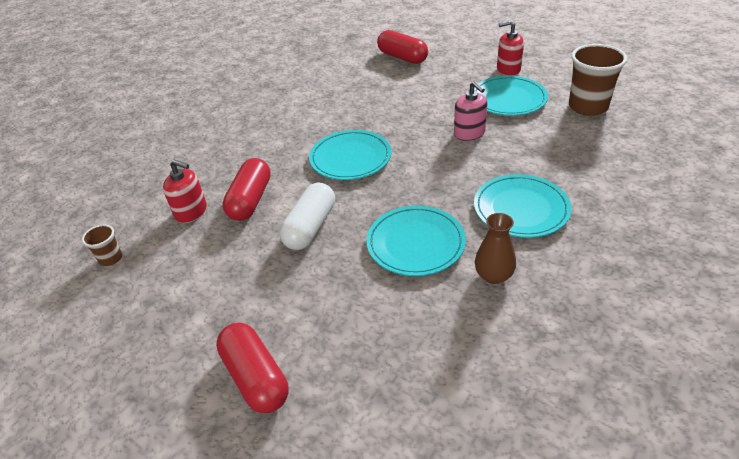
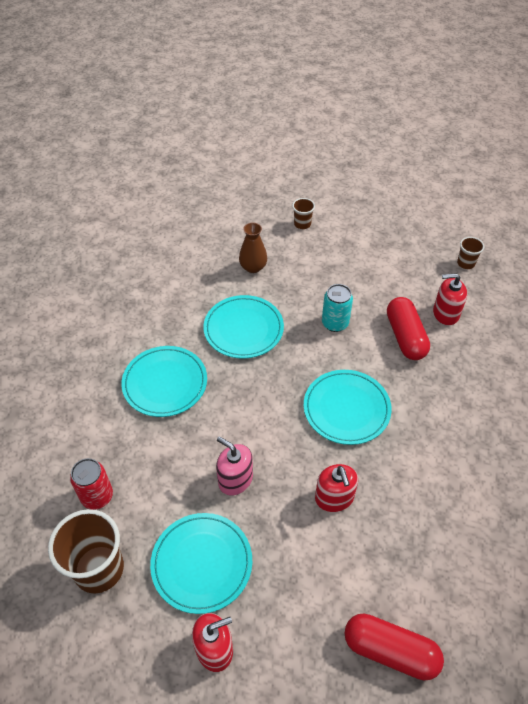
camera: 155 degrees right, 10 degrees up
(256, 377) = (302, 224): red capsule -> brown cup
(310, 227) = (335, 323): white capsule -> turquoise can
(396, 113) = (334, 498): none -> red soap dispenser
(493, 275) = (177, 317): brown vase -> brown vase (253, 267)
(592, 141) = (97, 496): none -> red can

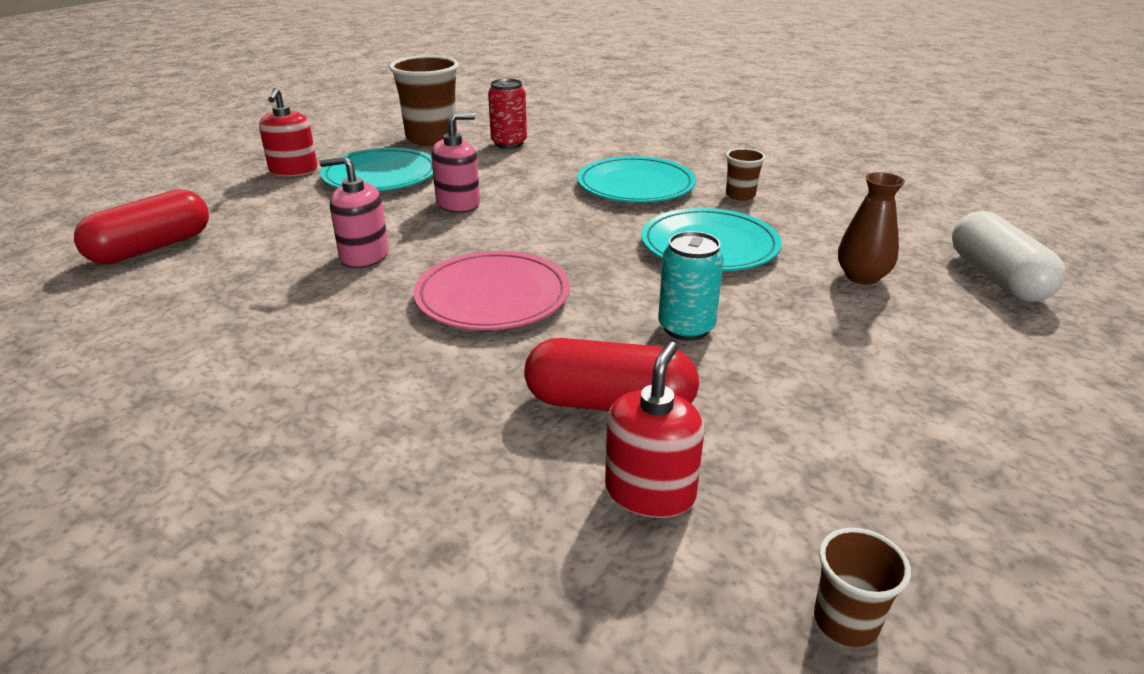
camera: 110 degrees right, 20 degrees down
(233, 223) = (997, 278): none -> white capsule
(302, 224) = (1009, 355): brown cup -> brown cup (740, 195)
(334, 498) = (364, 256): red soap dispenser -> pink soap dispenser
(346, 409) = (492, 296): turquoise plate -> pink plate

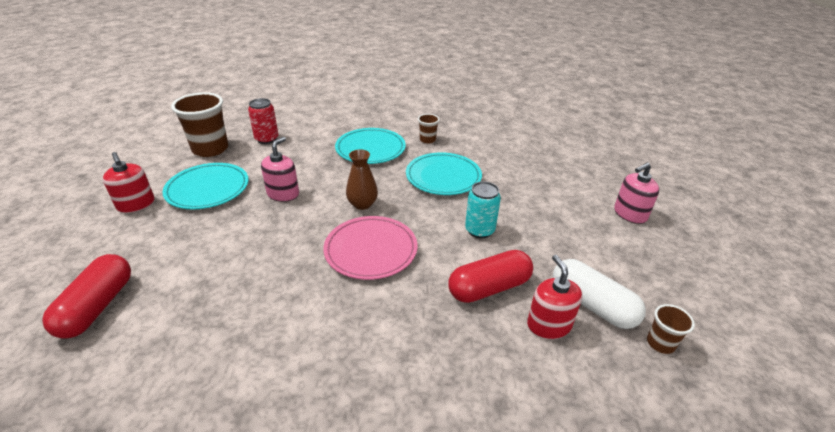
camera: 35 degrees left, 5 degrees up
(364, 256) = (265, 252): pink soap dispenser -> pink soap dispenser (630, 214)
(862, 277) = (521, 172): brown vase -> brown vase (362, 204)
(997, 278) = (568, 154): white capsule -> white capsule (592, 305)

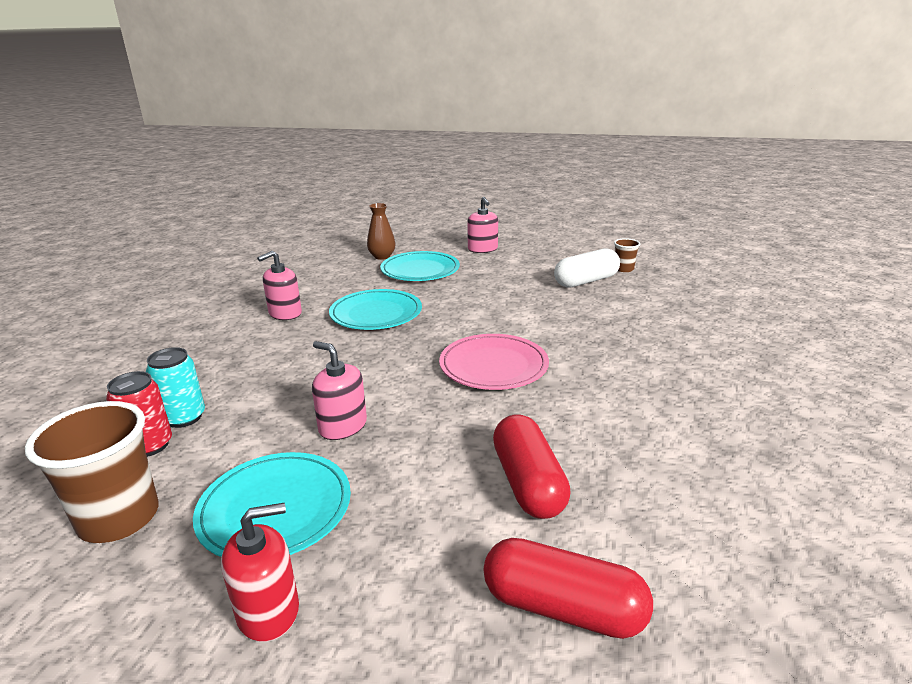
camera: 75 degrees left, 10 degrees down
(362, 204) = (403, 366): brown vase -> brown vase (382, 256)
(370, 149) = (273, 352): turquoise plate -> turquoise plate (420, 270)
(427, 140) = (285, 313): brown cup -> pink soap dispenser
(479, 230) = (481, 308): turquoise can -> turquoise can (184, 417)
(489, 288) = (562, 314): red capsule -> red capsule (528, 483)
(549, 325) = (607, 299): red soap dispenser -> none

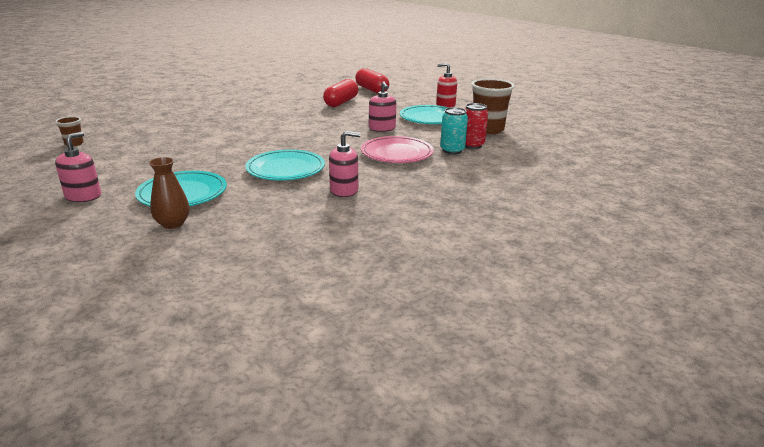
camera: 145 degrees left, 0 degrees up
(493, 366) = (282, 127): pink plate -> pink plate (397, 153)
(586, 281) = (120, 145): white capsule -> none

